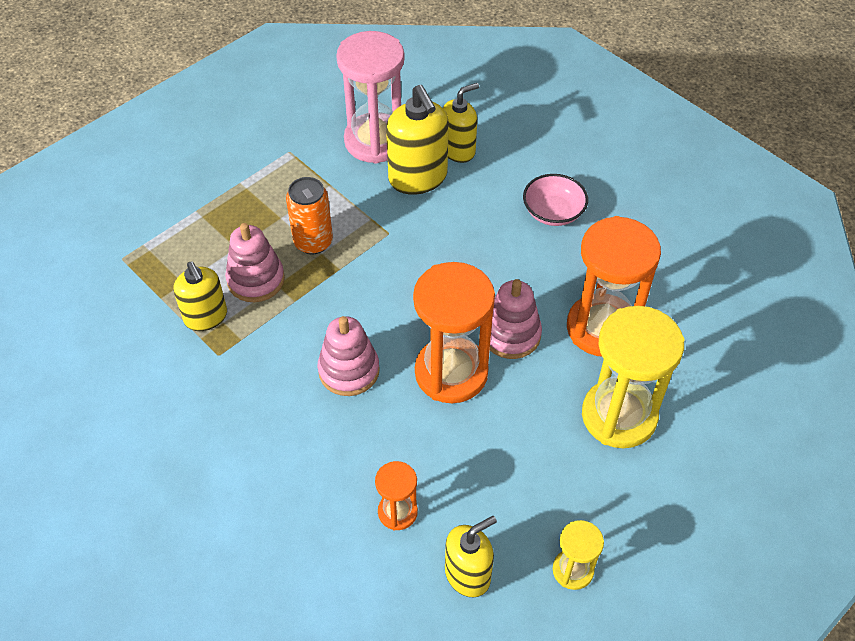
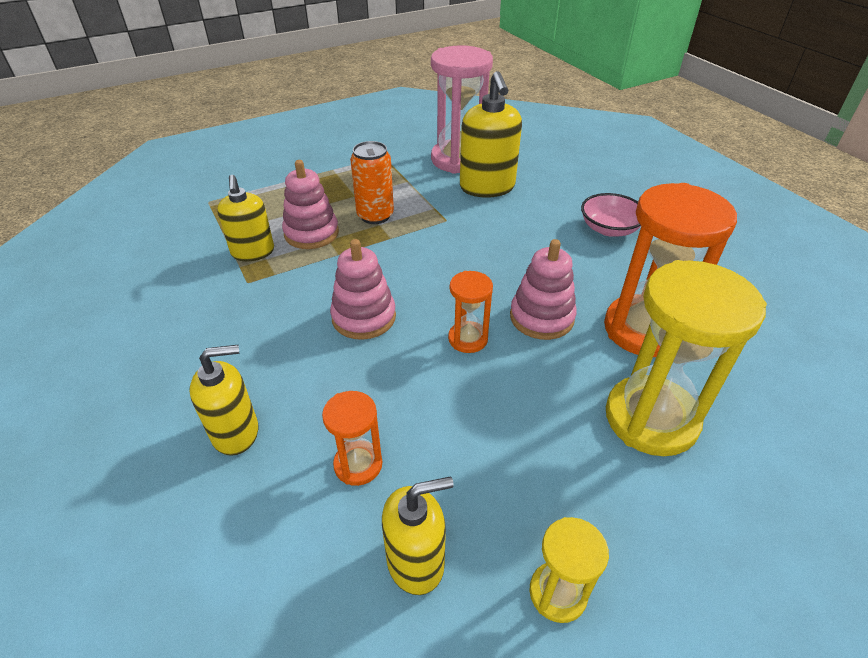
camera: 15 degrees right, 10 degrees down
(451, 373) = (468, 339): orange hourglass -> orange hourglass, size x0.50
(458, 150) = (530, 175): yellow soap dispenser -> yellow soap dispenser (236, 432)

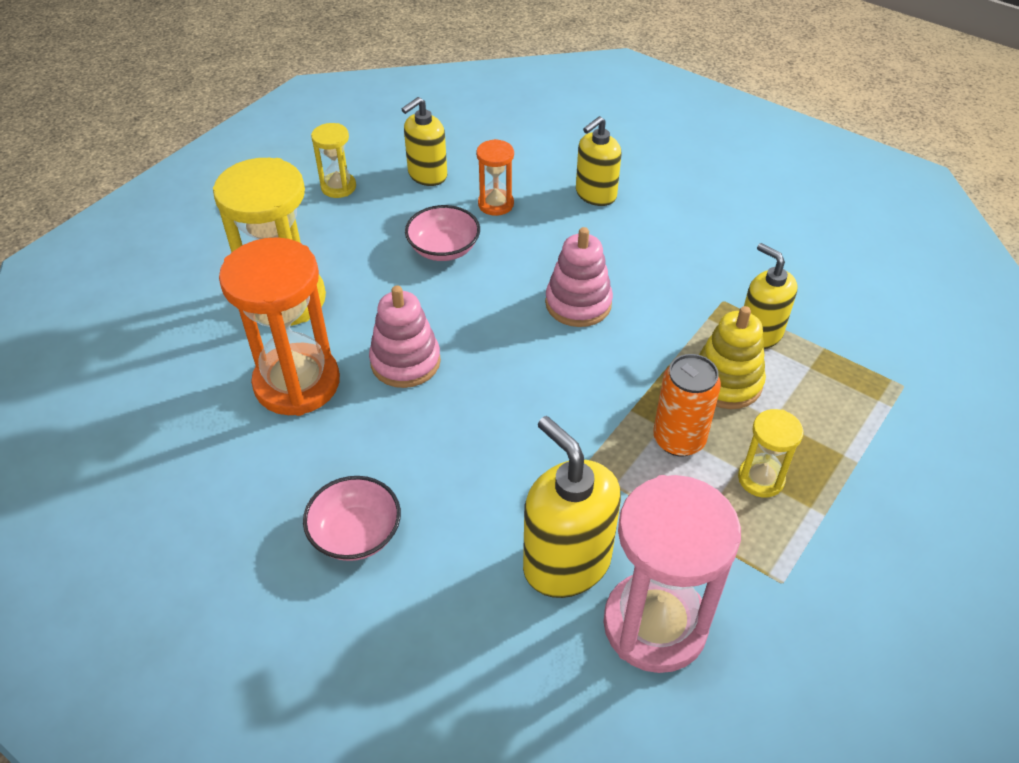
camera: 155 degrees right, 5 degrees up
(311, 233) = (726, 382): pink stacking toy -> yellow stacking toy
(348, 188) = (761, 479): none -> yellow hourglass
(454, 421) = (443, 249): none -> pink bowl
(468, 339) = (468, 315): orange hourglass -> none

